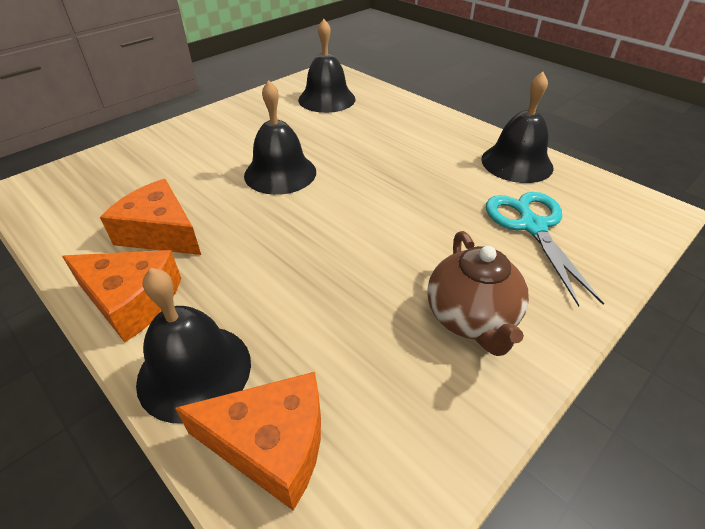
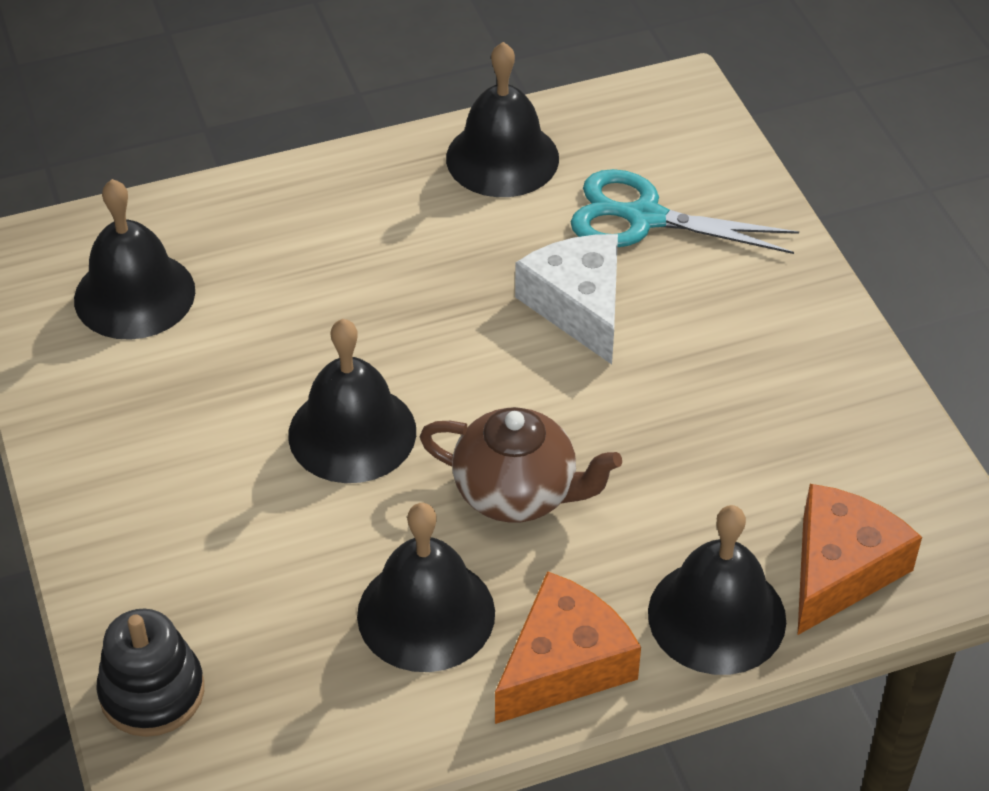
camera: 65 degrees left, 5 degrees up
(91, 166) = (152, 692): none -> black stacking toy
(160, 232) = (426, 613): orange cheese -> black bell
(433, 221) = (579, 306): none -> white cheese
(471, 318) = (761, 348): brown teapot -> brown teapot (517, 493)

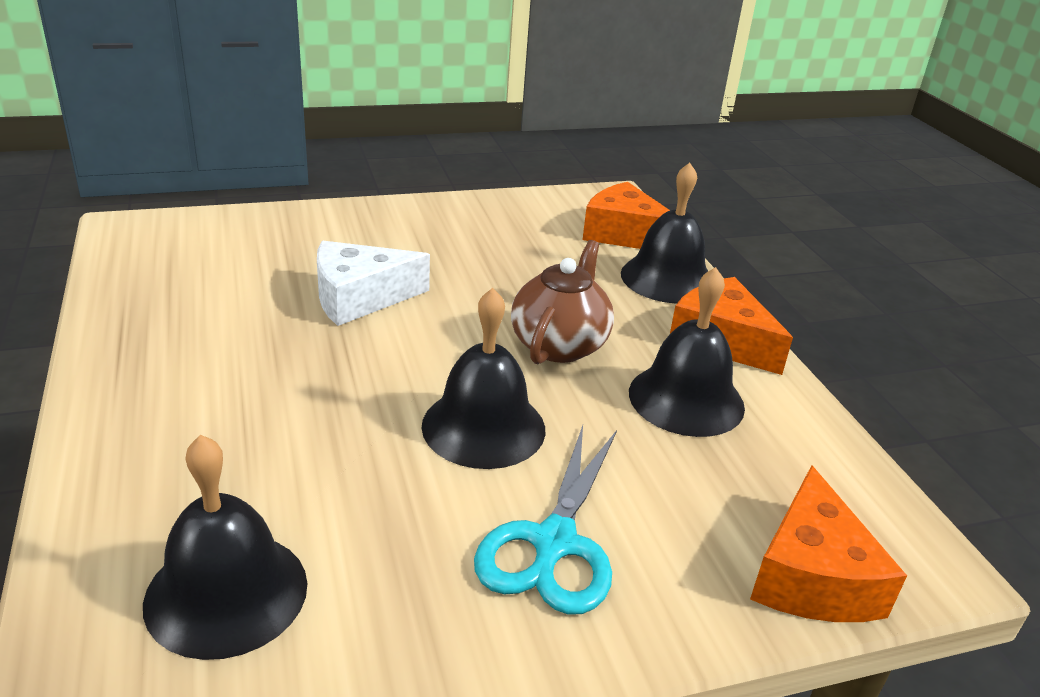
camera: 90 degrees left, 15 degrees down
(152, 692) = (811, 576): black stacking toy -> orange cheese
(502, 158) = (150, 315): black bell -> none
(643, 218) = (269, 259): turquoise scissors -> turquoise scissors (553, 544)

